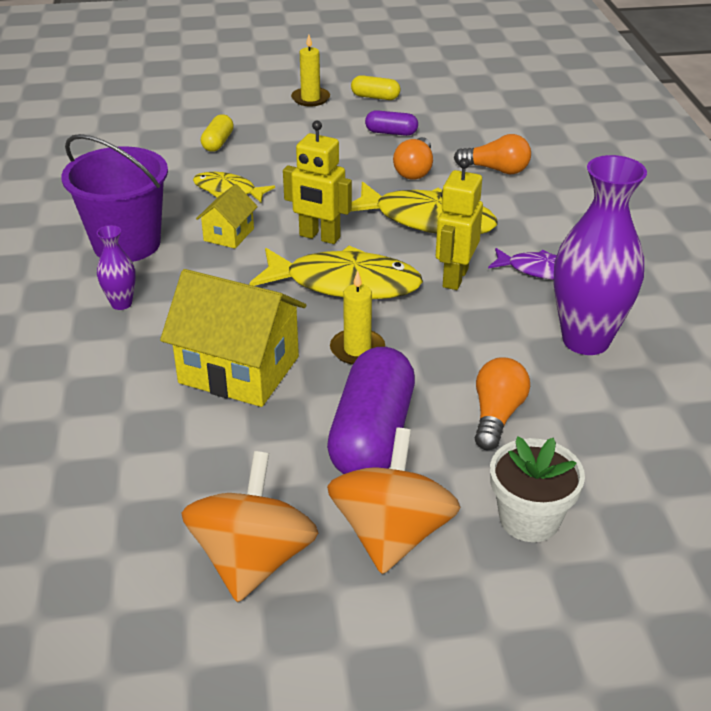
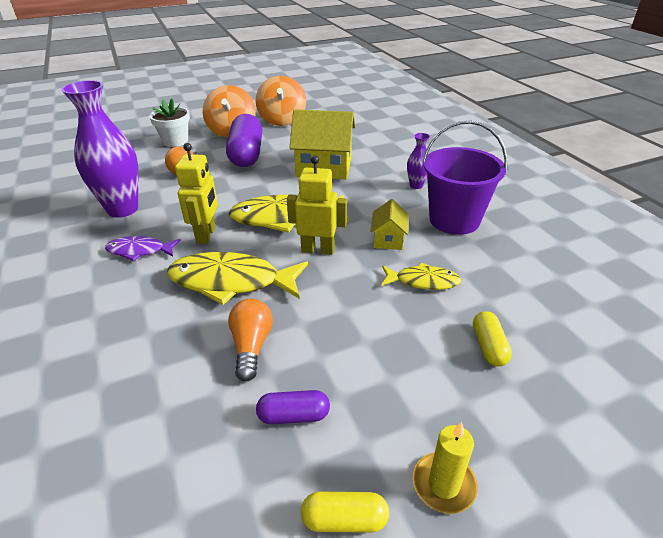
camera: 165 degrees right, 0 degrees up
(357, 349) = (264, 184): yellow candle -> none
(496, 170) = (157, 367): orange light bulb -> none

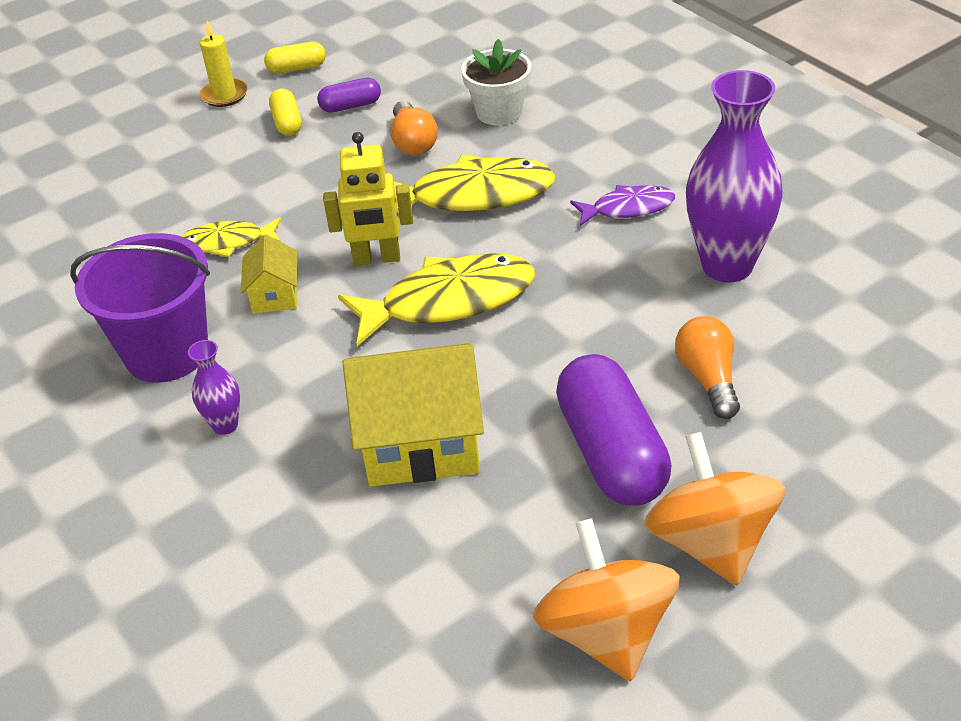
camera: 170 degrees right, 5 degrees up
(175, 141) = (817, 468): white flower pot -> white flower pot (499, 112)
(206, 235) = (552, 249): yellow robot -> none
(488, 346) = (163, 188): yellow capsule -> yellow capsule (287, 123)

